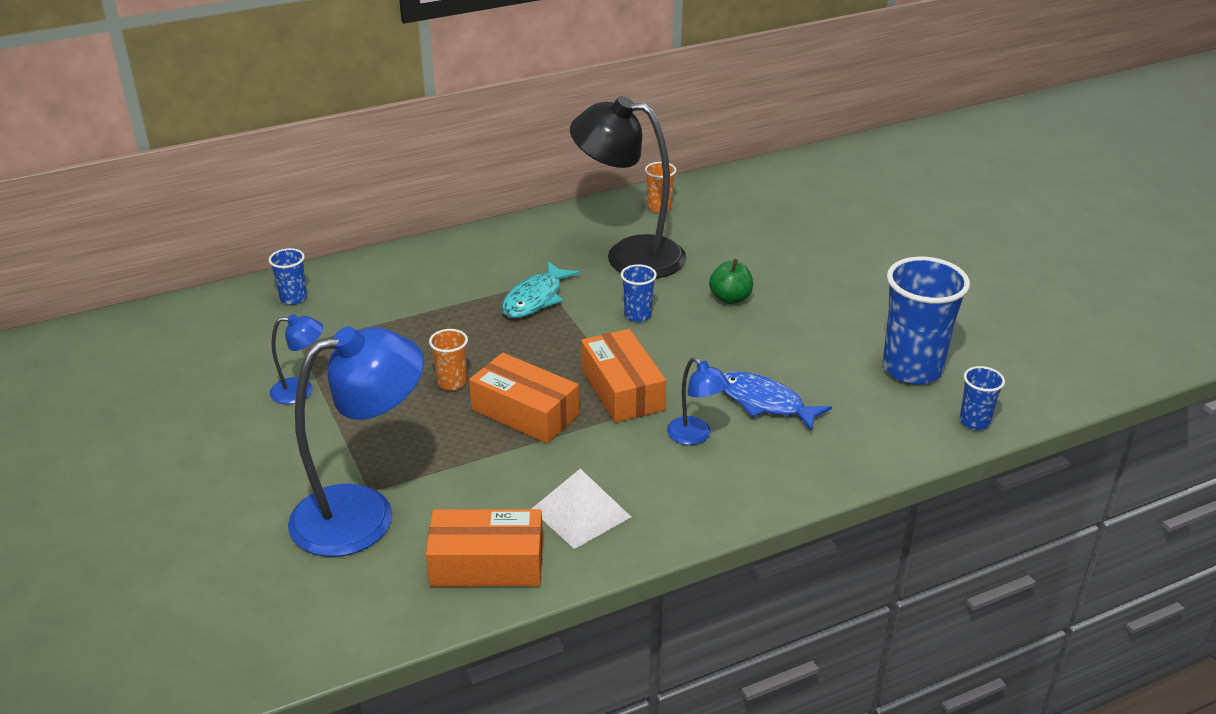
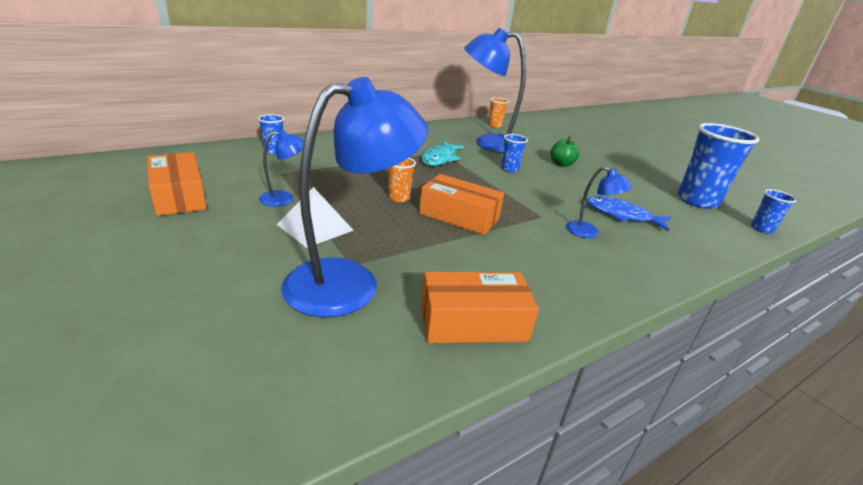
camera: 10 degrees left, 5 degrees down
(581, 513) = (534, 282): white pyramid -> white pyramid (315, 227)
(622, 389) = (521, 205): orange box -> orange box (179, 196)
(629, 255) = (489, 143): black lamp -> blue lamp

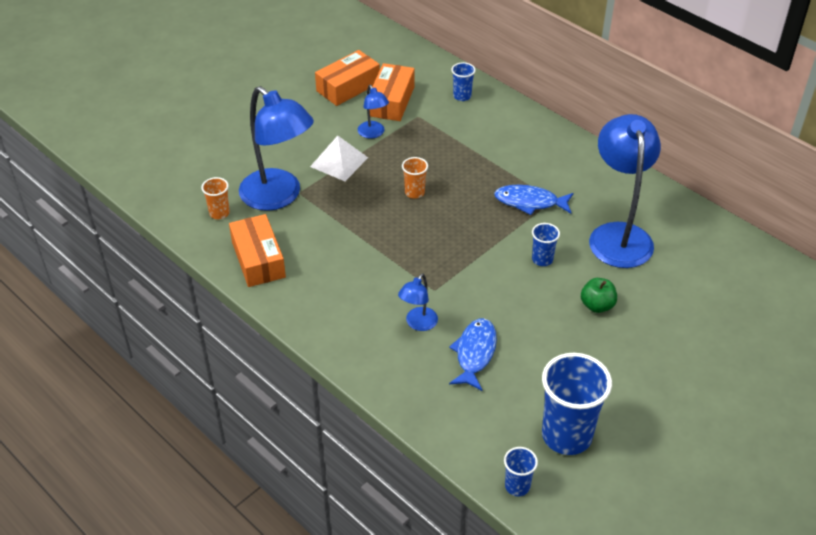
camera: 80 degrees right, 15 degrees up
(440, 159) = (530, 202): turquoise fish -> blue fish
(459, 216) = (402, 234): orange box -> orange box (391, 101)
(495, 125) = (700, 234): orange cup -> orange cup (219, 213)

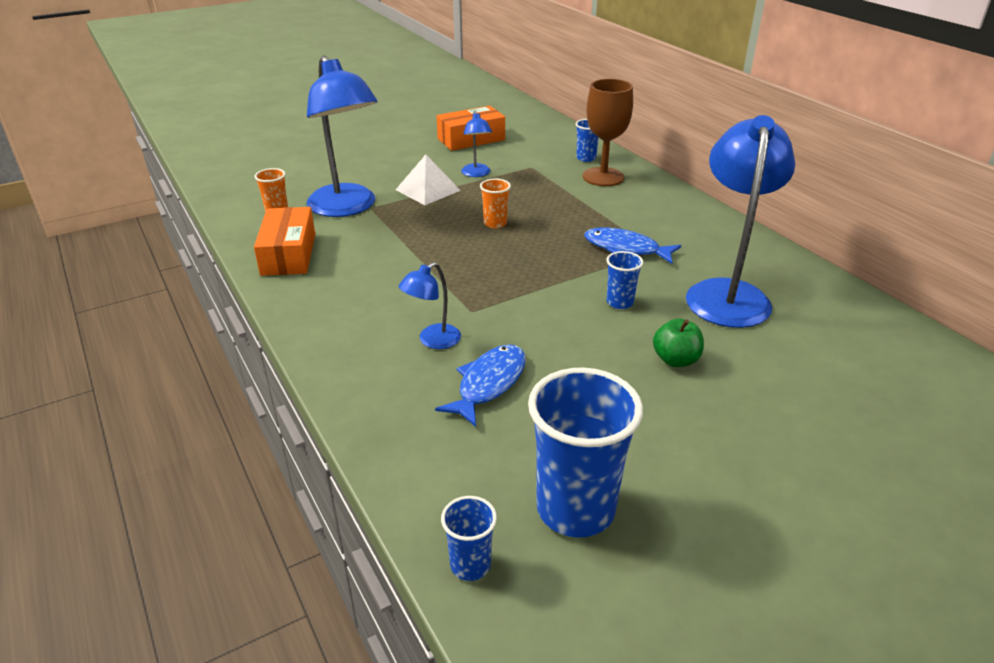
camera: 15 degrees right, 10 degrees down
(391, 101) = (509, 153): orange box -> none
(485, 119) = (603, 177): none -> brown goblet

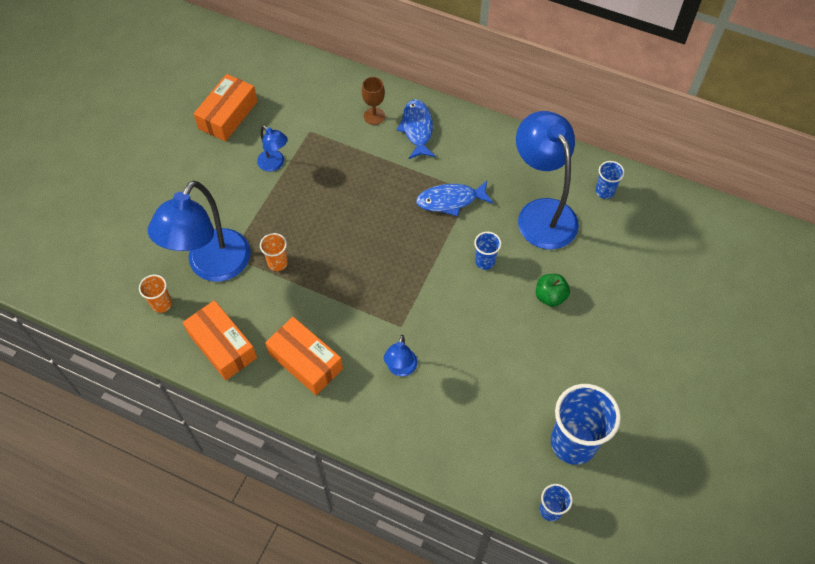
camera: 35 degrees left, 25 degrees up
(346, 294) = (305, 361): none -> orange box
(347, 208) = (212, 266): blue lamp -> blue lamp turned 90 degrees clockwise
(428, 190) = (255, 207): white pyramid -> none
(489, 384) = (463, 383): blue fish -> blue fish (417, 129)
(495, 223) = (341, 222): orange cup -> orange cup (277, 263)
(586, 158) = (342, 95): blue cup -> blue cup (604, 191)
(603, 177) = (374, 116): brown goblet -> brown goblet, size x0.58

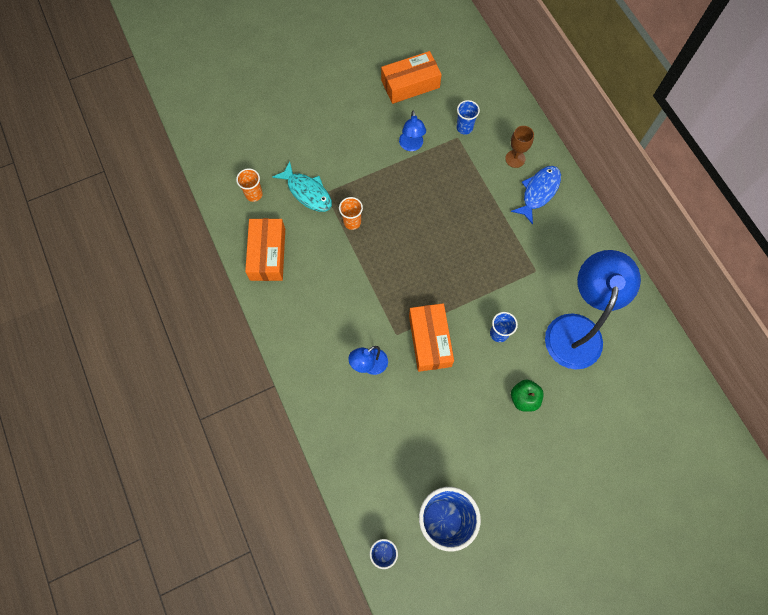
camera: 40 degrees right, 10 degrees up
(212, 266) = (307, 192): blue lamp -> turquoise fish
(305, 361) = (311, 308): orange box -> orange box (429, 341)
(450, 200) = (515, 267): blue fish -> none
(604, 191) = (643, 349): blue cup -> blue cup (464, 128)

